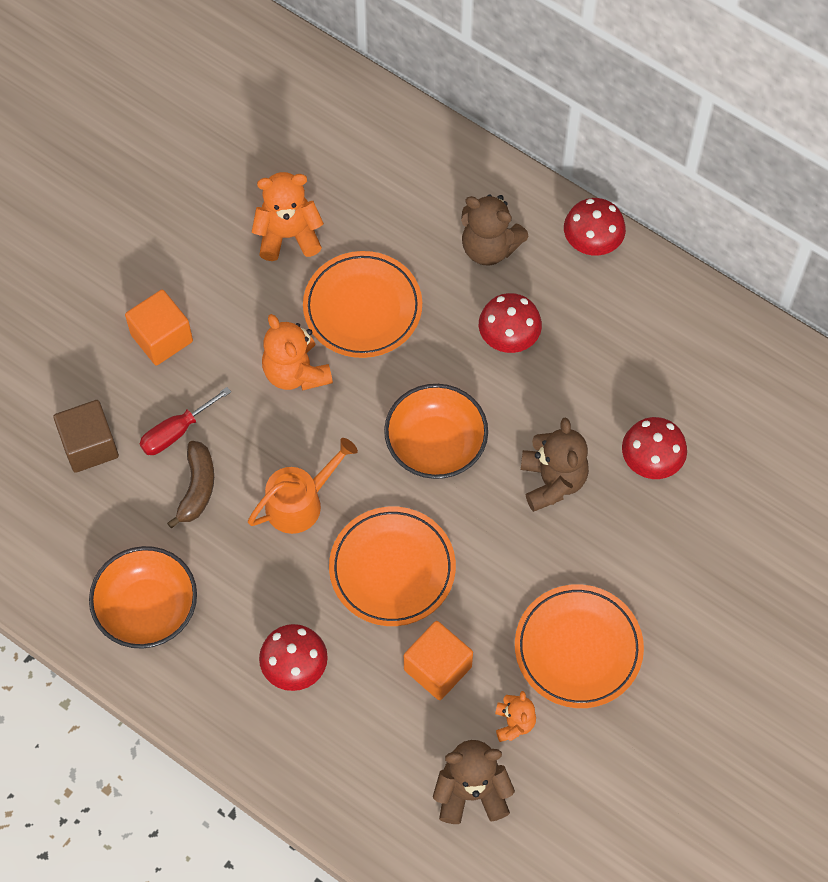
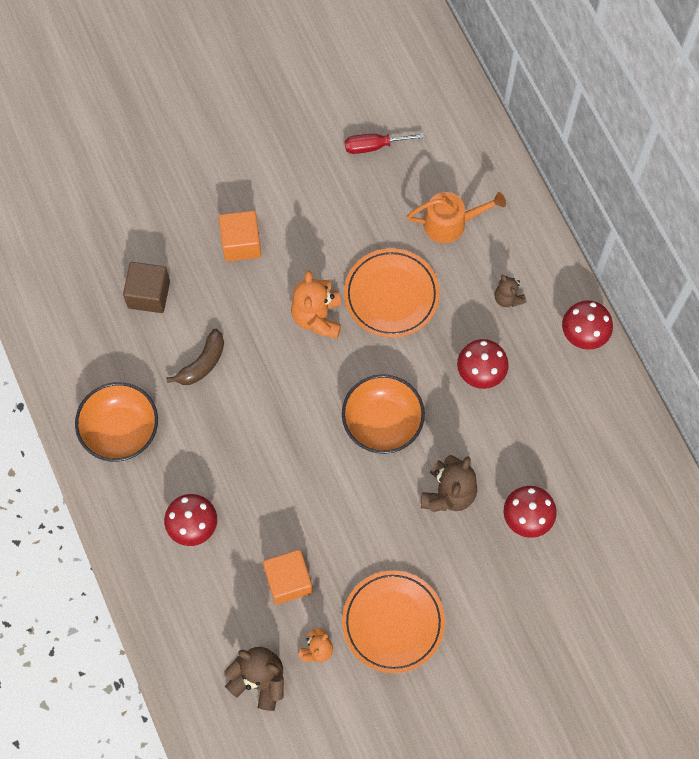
camera: 30 degrees right, 5 degrees up
(176, 432) = (211, 316): red screwdriver -> red screwdriver (374, 146)
(288, 235) = (371, 215): orange teddy bear -> none
(300, 502) = (265, 412): orange watering can -> orange watering can (450, 223)
(392, 569) = (299, 494): orange plate -> none
(489, 247) = (507, 298): brown teddy bear -> brown teddy bear, size x0.59

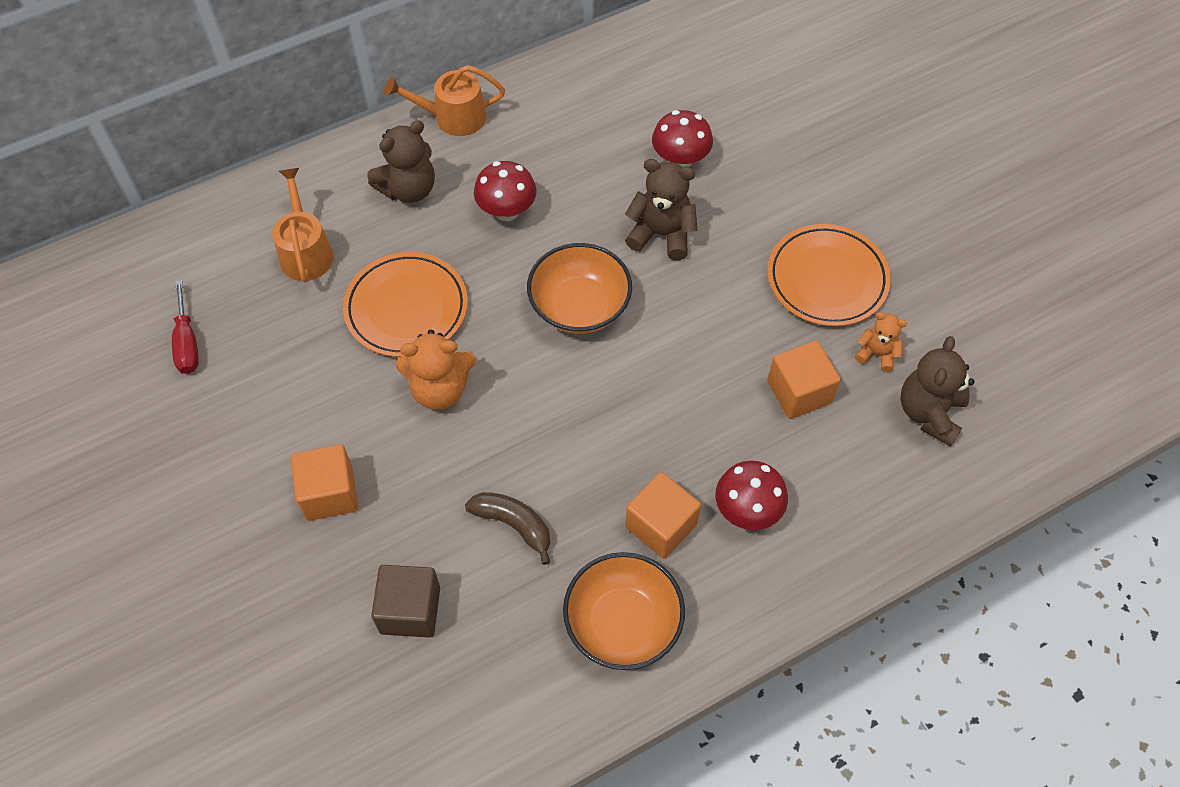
camera: 95 degrees left, 10 degrees down
(189, 463) = (661, 526): none -> orange cube
(507, 298) = (408, 189): brown teddy bear -> brown teddy bear, size x1.70
(583, 334) = (453, 117): red mushroom -> orange watering can

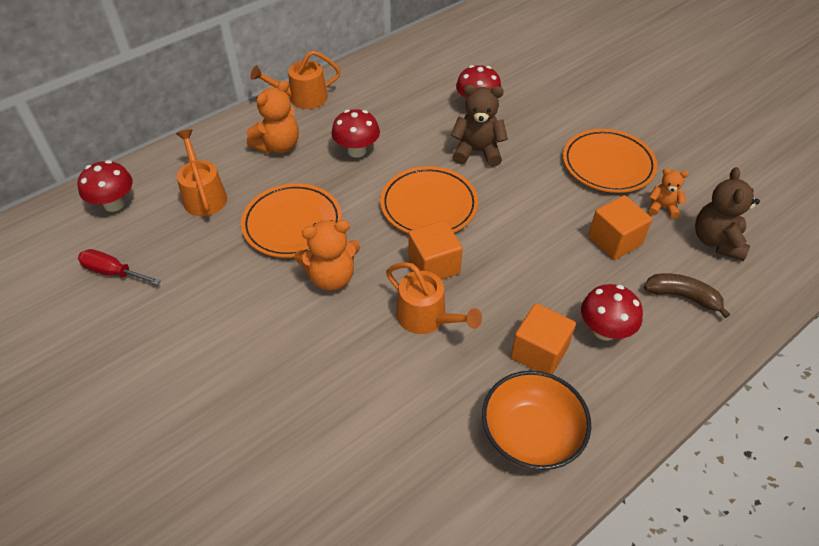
camera: 10 degrees left, 10 degrees down
(187, 343) = (113, 272): red screwdriver -> red screwdriver turned 135 degrees clockwise
(197, 248) = (114, 204): none -> red mushroom
(329, 493) = (253, 369): orange cube -> orange cube (434, 265)
(408, 189) = (278, 146): brown teddy bear -> orange teddy bear
(410, 610) = (342, 455): brown cube -> none
(513, 525) = (417, 370): brown banana -> brown banana (682, 296)
(540, 460) = (426, 317): none -> orange watering can
(579, 306) = (429, 205): orange bowl -> orange plate

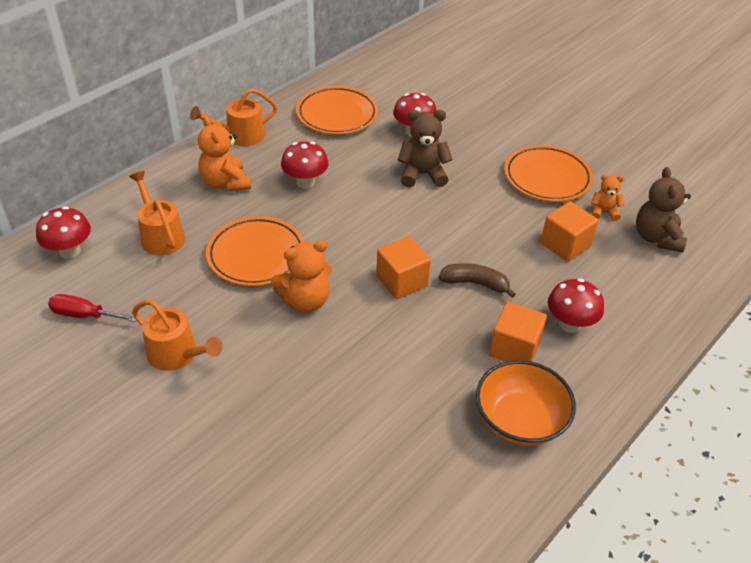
camera: 10 degrees left, 5 degrees down
(278, 146) = (225, 183): orange teddy bear -> orange teddy bear turned 120 degrees clockwise
(426, 317) = (404, 328): orange watering can -> orange watering can (177, 354)
(429, 205) = (386, 227): orange plate -> orange plate (337, 115)
(682, 296) = (634, 288): brown banana -> brown banana (475, 284)

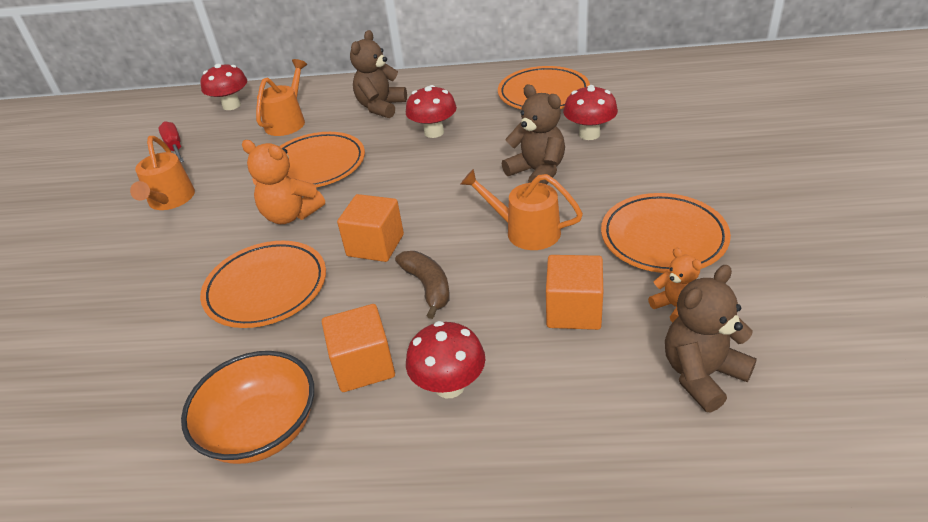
camera: 55 degrees right, 5 degrees down
(225, 183) = (381, 107): orange teddy bear -> brown teddy bear
(240, 136) = (444, 80): orange watering can -> orange watering can (526, 231)
(380, 354) = (266, 288): none -> orange plate

